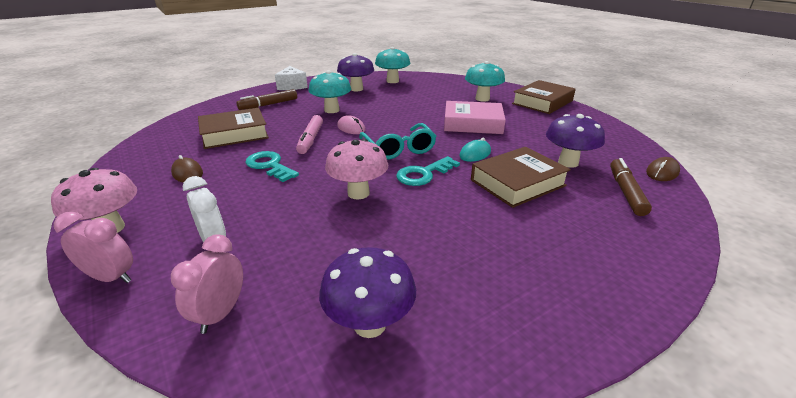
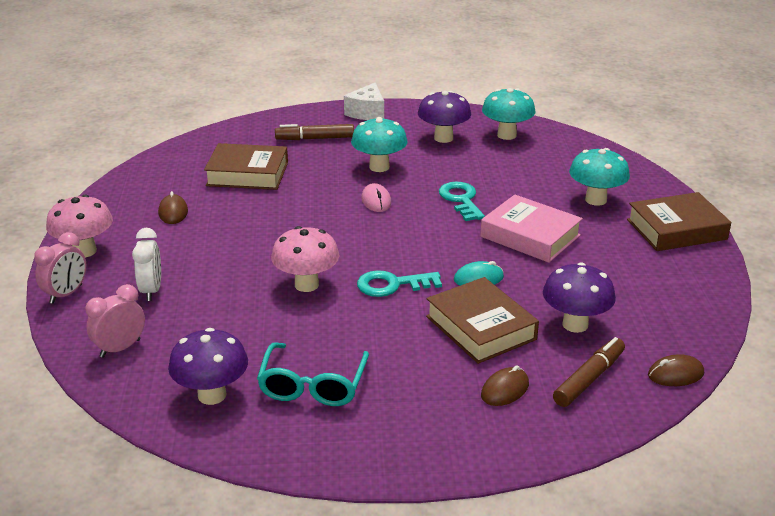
camera: 30 degrees right, 0 degrees up
(111, 277) = (66, 294): pink clock -> pink clock turned 75 degrees clockwise
(269, 166) = (251, 226): turquoise key -> turquoise key (461, 200)
(310, 139) = (318, 204): pink marker -> none
(399, 149) = (400, 245): turquoise glasses -> turquoise glasses (313, 385)
(517, 183) = (480, 328): brown book -> brown book turned 60 degrees clockwise
(591, 219) = (505, 390): none -> brown mouse

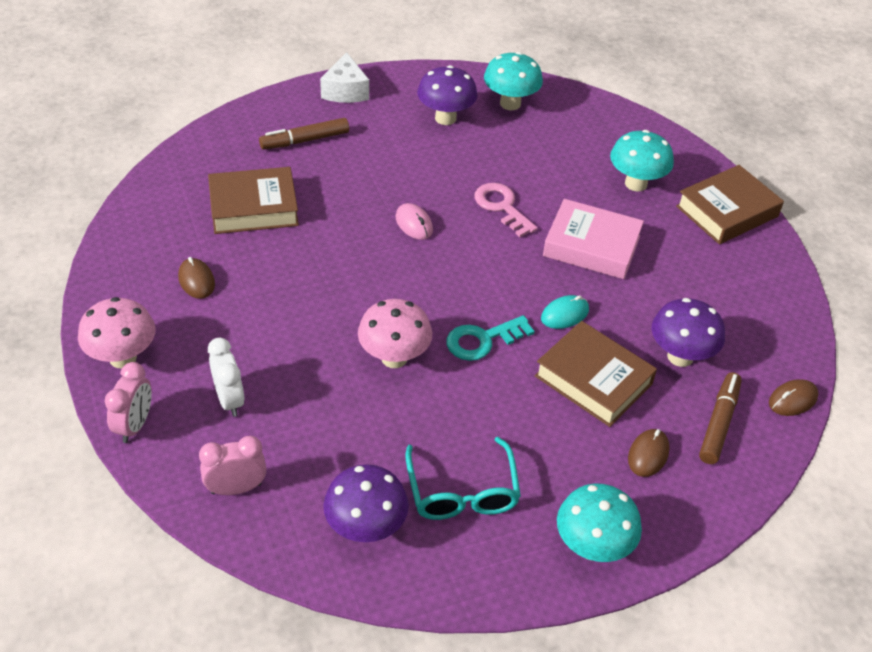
camera: 20 degrees left, 15 degrees up
(120, 348) = (236, 488): pink clock -> pink clock turned 45 degrees clockwise
(379, 167) = (395, 173): turquoise mushroom -> turquoise mushroom (592, 547)
(461, 200) = (502, 207): turquoise key -> pink key

